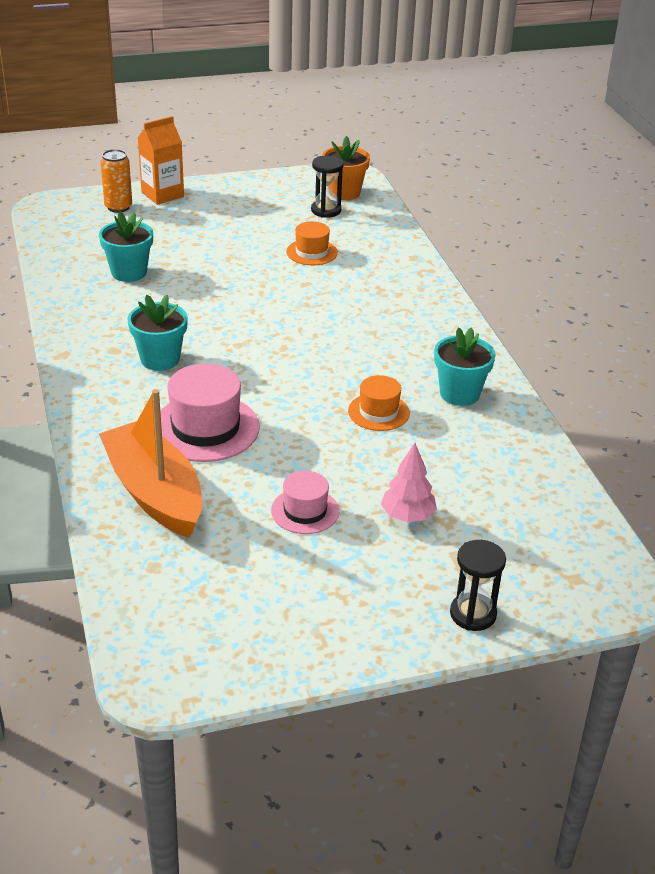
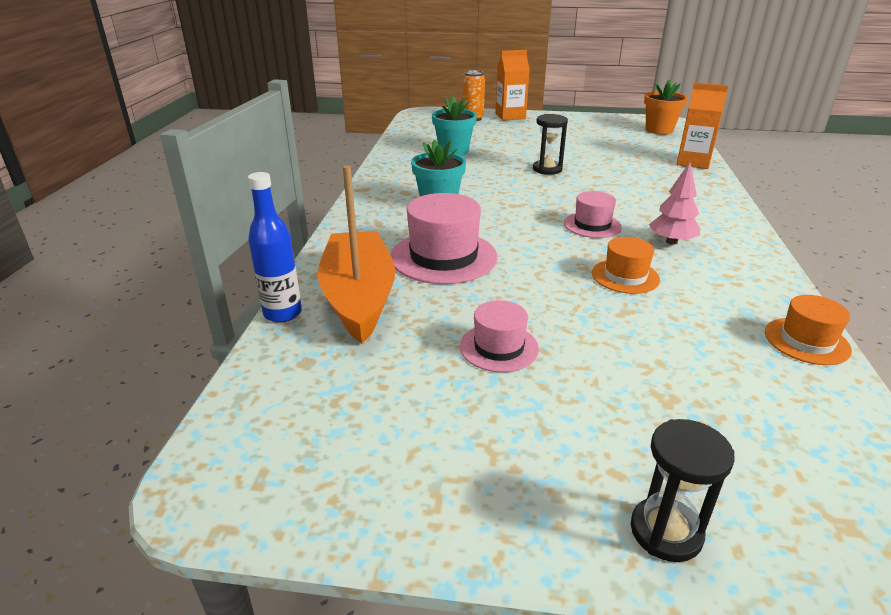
camera: 25 degrees right, 5 degrees down
(96, 527) = (282, 313): none -> blue bottle
(311, 252) = (613, 159): orange hat -> orange hat (806, 341)
(326, 210) = (638, 138): black hourglass -> black hourglass (547, 169)
(327, 356) = (592, 225): none -> pink hat
(394, 242) = (693, 162): none -> orange carton
(407, 516) = (617, 381): pink tree -> pink tree (671, 242)
(459, 394) = (723, 277): turquoise flower pot -> none

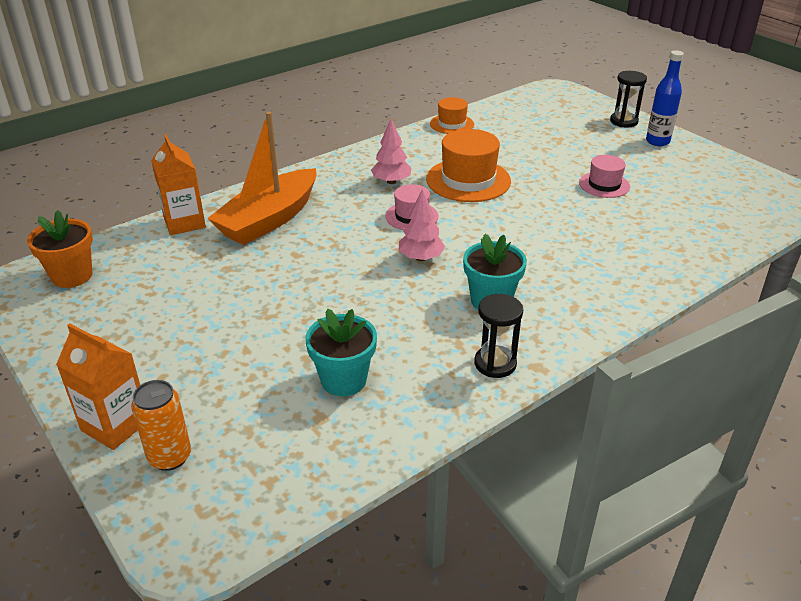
camera: 135 degrees left, 5 degrees up
(282, 313) = (721, 260): blue bottle -> blue bottle (657, 141)
(359, 297) = (657, 247): orange boat -> orange boat (269, 219)
(443, 257) = (562, 247): pink hat -> none
(526, 205) = (420, 258): none -> pink tree
(547, 169) = (315, 288): black hourglass -> black hourglass (495, 363)
(625, 276) = (468, 180): orange hat -> orange hat, size x1.70

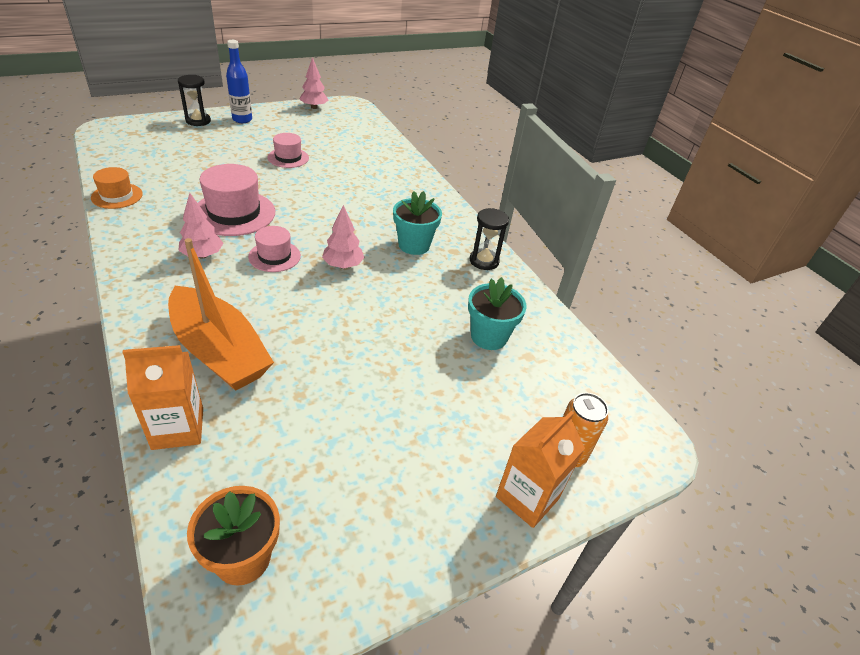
camera: 85 degrees left, 5 degrees up
(468, 180) = (234, 213): orange hat -> pink hat
(751, 175) = (314, 107): none -> pink tree

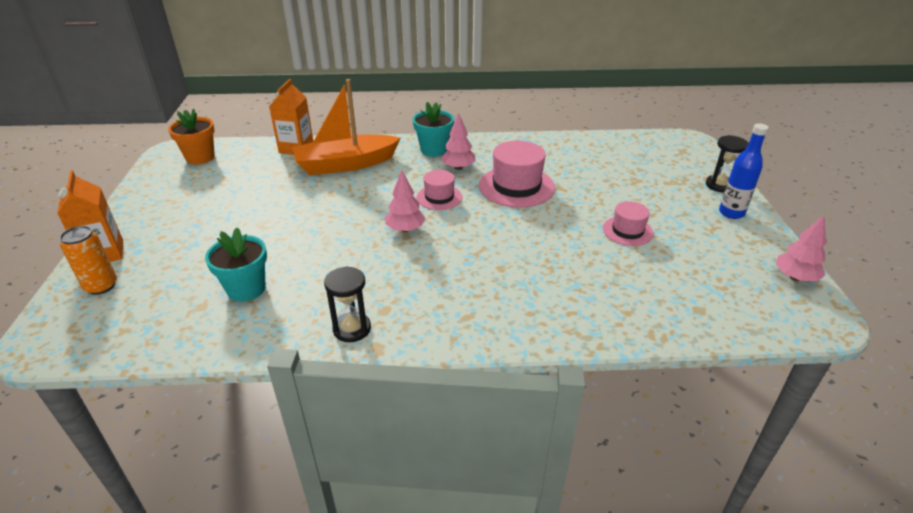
camera: 120 degrees right, 5 degrees down
(117, 196) = (560, 141): orange hat -> none
(414, 245) = (412, 282): turquoise flower pot -> turquoise flower pot (434, 150)

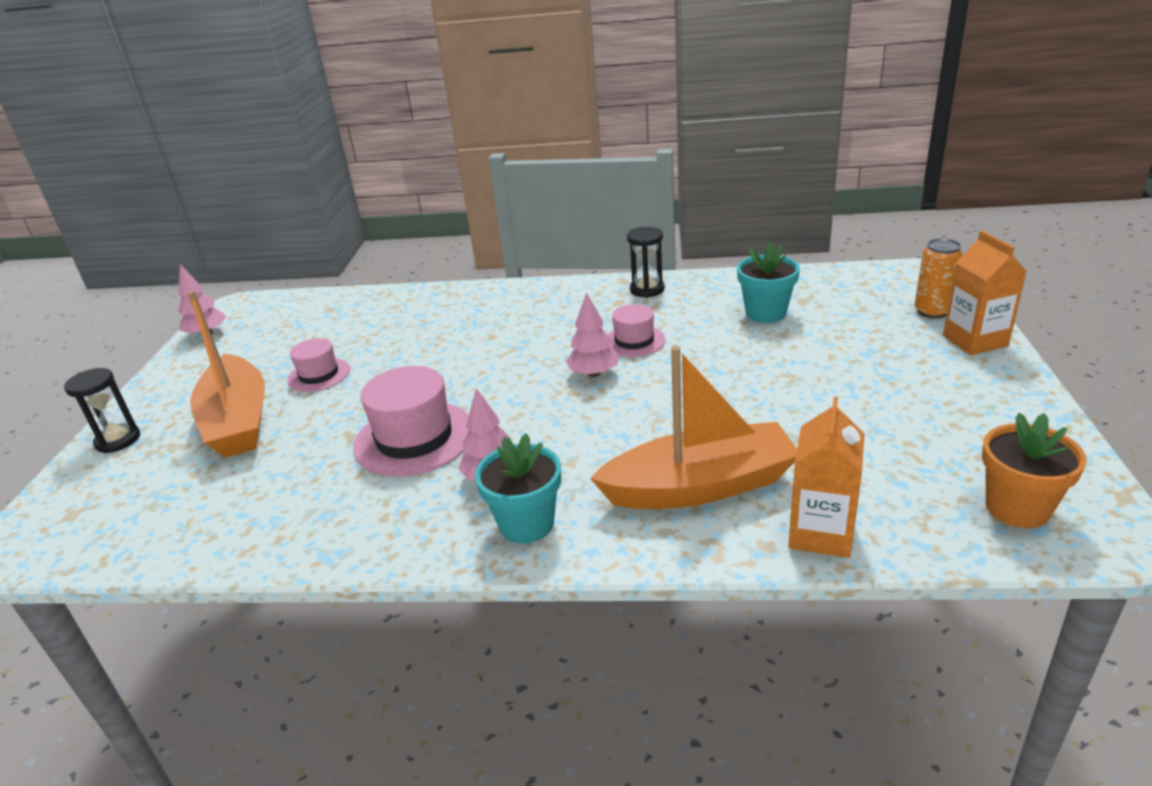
camera: 170 degrees left, 5 degrees down
(439, 197) = (539, 419): pink hat -> pink hat (634, 341)
(650, 197) = (238, 421): none -> orange boat
(731, 213) = (166, 398): blue bottle -> none

